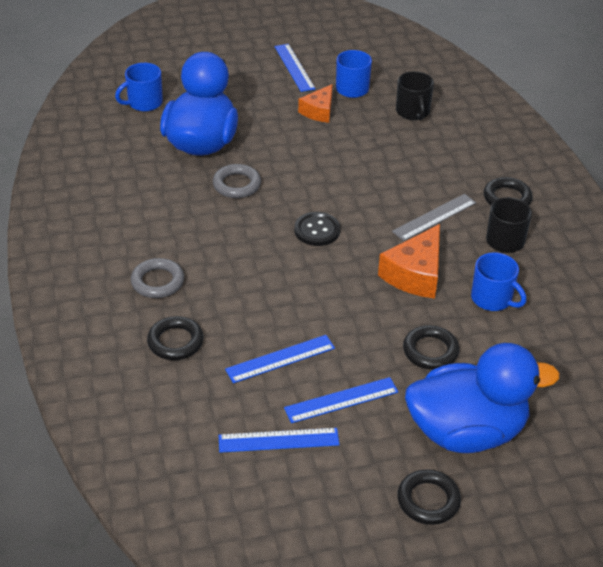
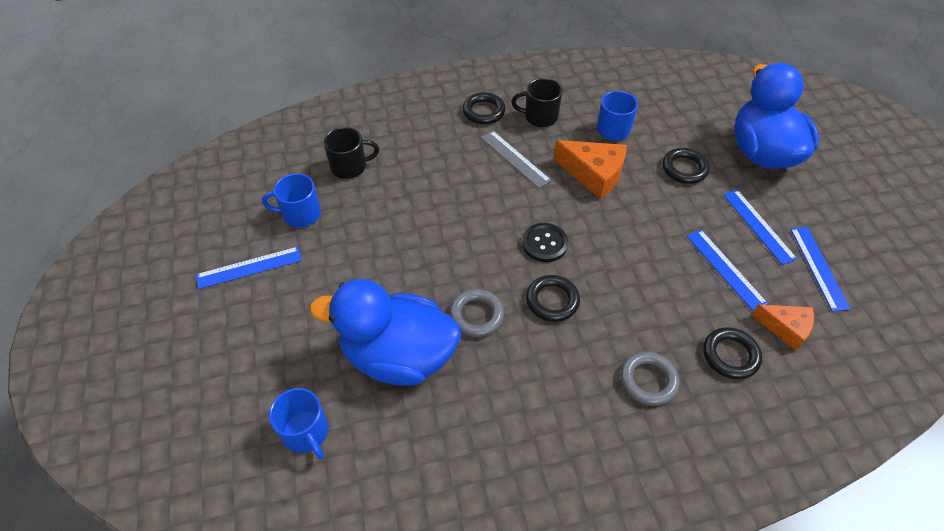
camera: 90 degrees left, 10 degrees up
(319, 111) = (341, 243): orange cheese -> orange cheese (785, 328)
(428, 500) = (836, 176): black ring -> black ring (552, 301)

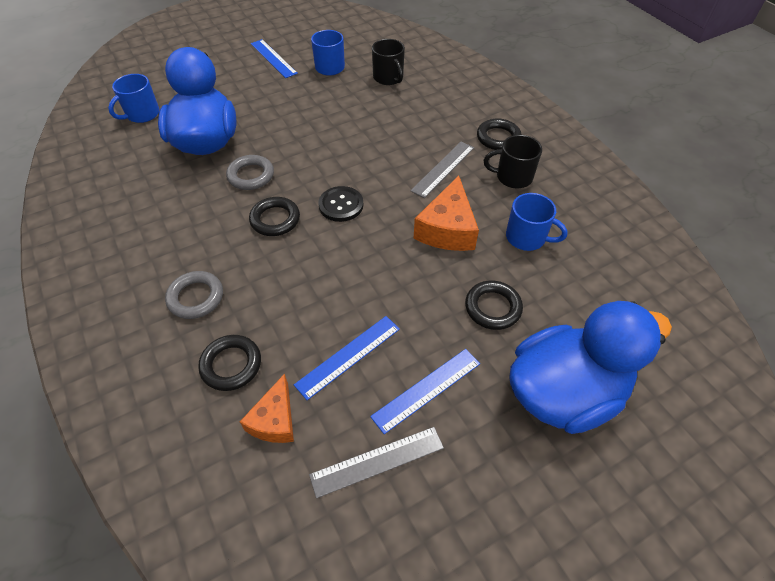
camera: 75 degrees right, 0 degrees up
(540, 117) = (513, 177): black mug -> black mug turned 75 degrees counterclockwise
(819, 267) = (377, 461): blue ruler -> grey ruler

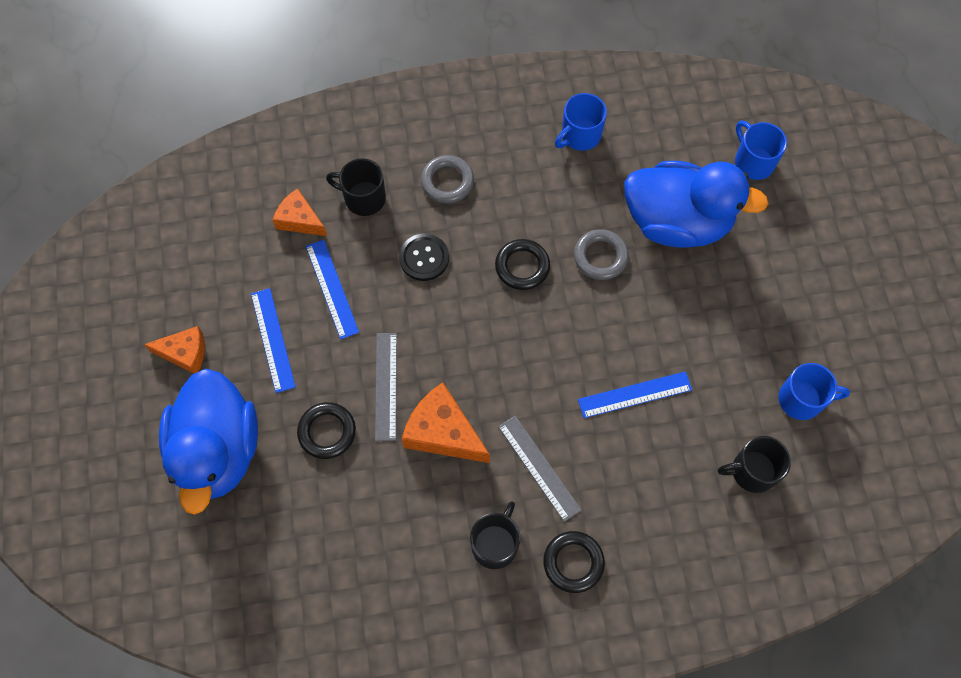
camera: 110 degrees right, 15 degrees up
(231, 365) = (363, 198): black ring -> black mug
(273, 58) = (844, 331): blue ruler -> blue ruler (634, 394)
(341, 205) = (519, 336): black button -> black button (424, 258)
(377, 461) = (232, 282): grey ruler -> grey ruler (386, 386)
(484, 476) = (185, 353): none -> orange cheese
(526, 237) = (398, 510): blue mug -> blue mug (580, 135)

